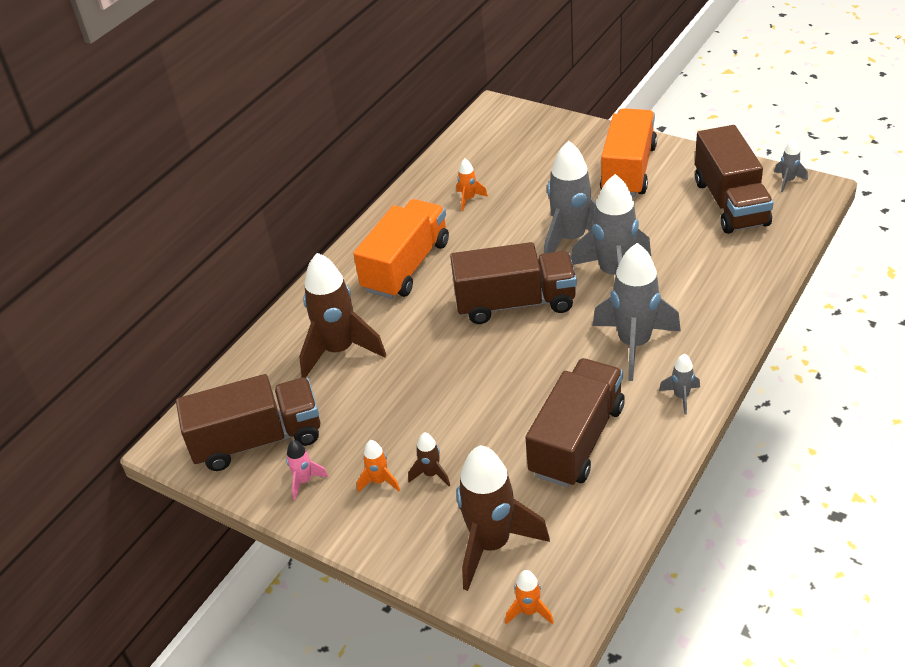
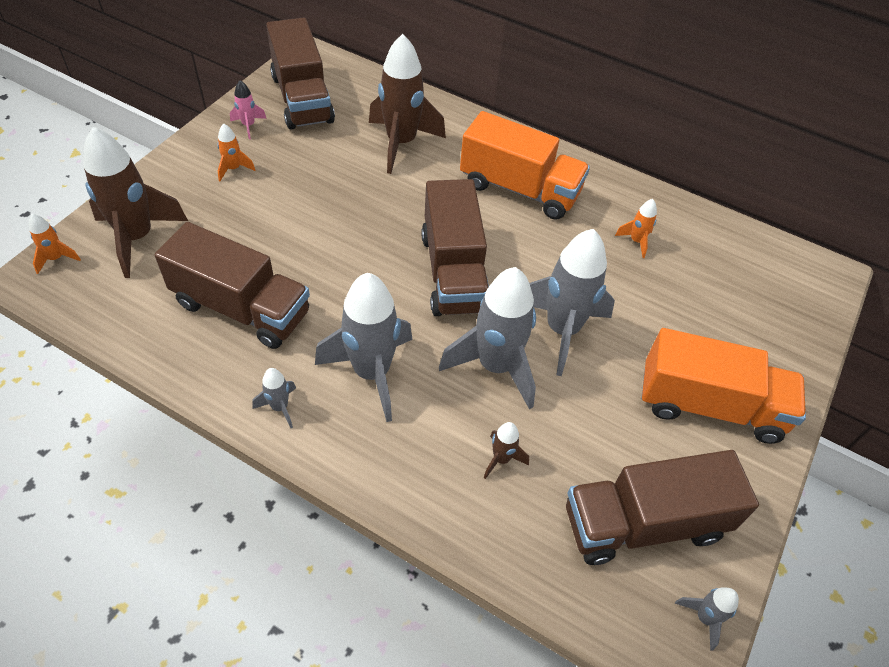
camera: 80 degrees right, 10 degrees up
(431, 474) = (231, 201): brown rocket -> brown rocket (501, 459)

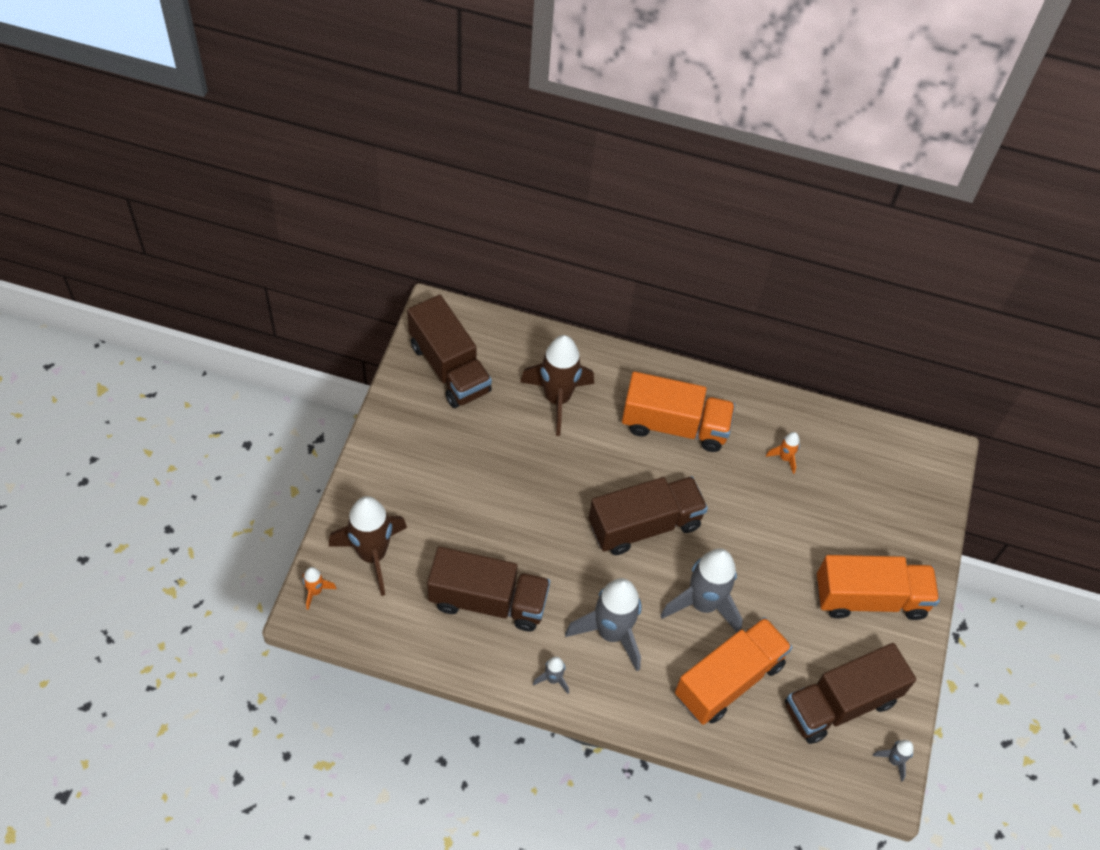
camera: 15 degrees left, 5 degrees up
(234, 169) = (421, 463): orange rocket -> none
(248, 126) = (414, 411): pink rocket -> none
(453, 272) = (644, 525): brown truck -> brown truck turned 90 degrees counterclockwise
(501, 459) = (729, 680): brown rocket -> orange truck
(562, 330) = (745, 559): grey rocket -> none

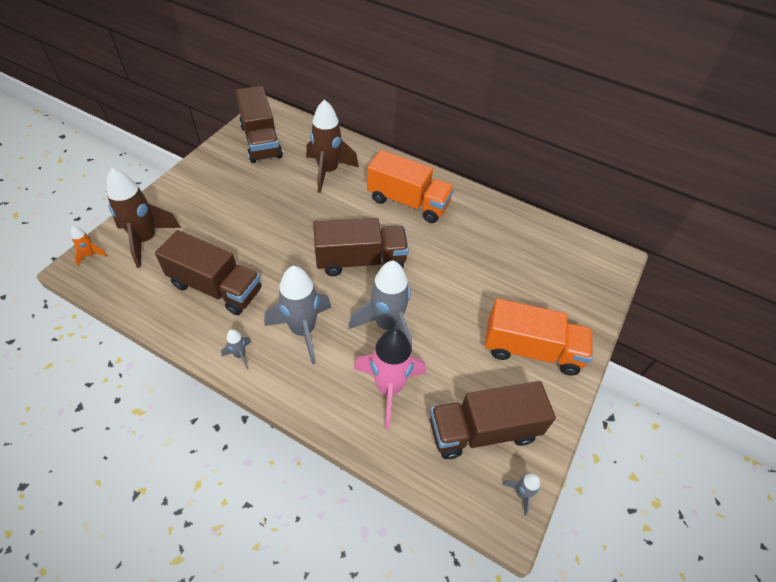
camera: 15 degrees right, 5 degrees down
(729, 680) = (389, 388): orange truck -> pink rocket
(784, 458) = (486, 237): orange rocket -> none

